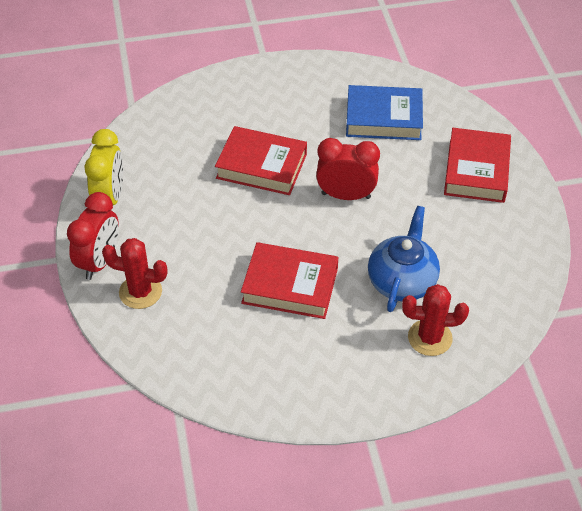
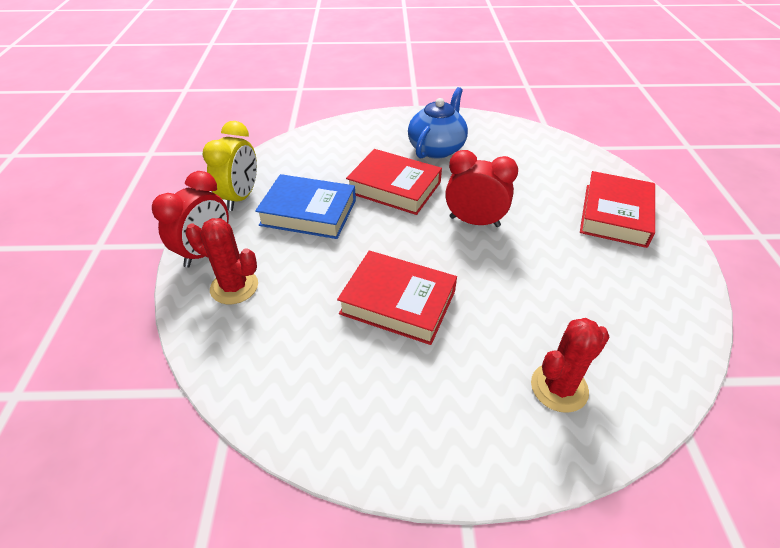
camera: 10 degrees right, 5 degrees down
(383, 118) = (520, 162): blue book -> blue book (308, 212)
(402, 281) = (528, 314): blue teapot -> blue teapot (437, 148)
(430, 338) = (559, 387): red cactus -> red cactus turned 45 degrees counterclockwise

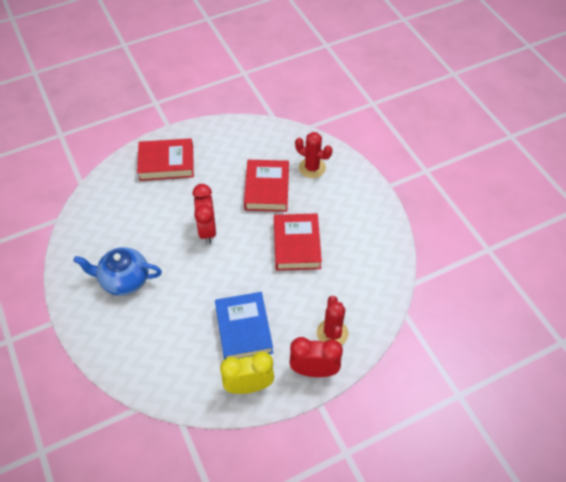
camera: 115 degrees left, 10 degrees up
(394, 187) = (189, 288): red book -> red book (267, 189)

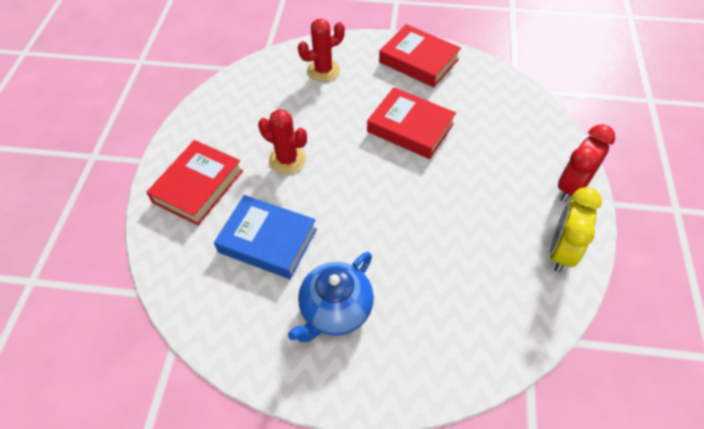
camera: 55 degrees left, 0 degrees up
(207, 230) = (329, 193): red clock -> none
(243, 329) = (486, 222): blue book -> blue book (267, 241)
(267, 189) = (318, 116): red book -> red book (418, 61)
(332, 333) = (536, 152): red cactus -> red cactus (287, 159)

